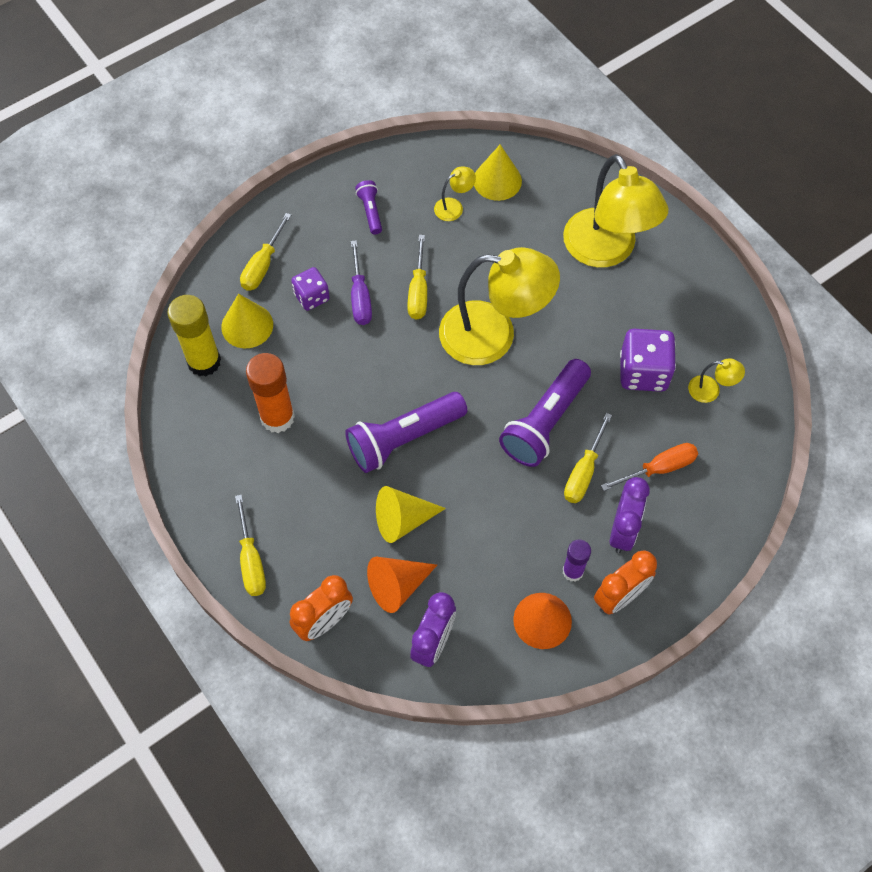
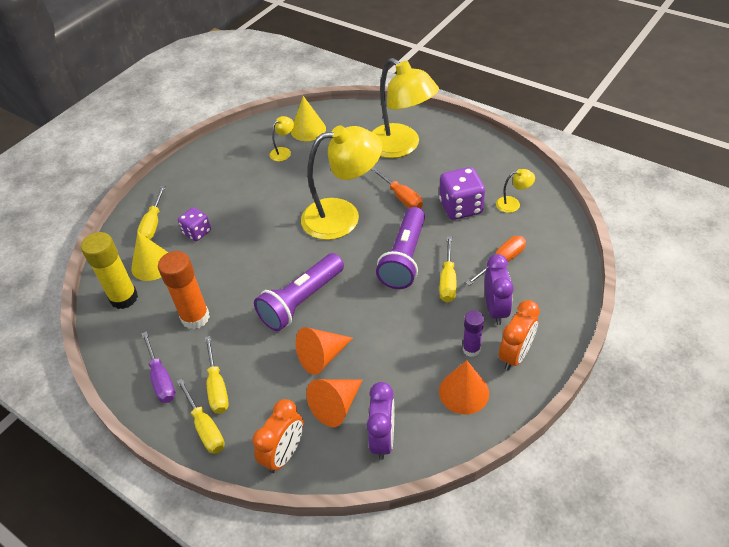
camera: 15 degrees left, 15 degrees down
(360, 297) = (234, 222): purple screwdriver -> purple screwdriver (161, 379)
(370, 211) = (224, 170): purple flashlight -> none
(403, 520) = (322, 357): yellow cone -> orange cone
(418, 291) = (277, 206): yellow screwdriver -> yellow screwdriver (217, 387)
(576, 331) = (401, 197): none -> orange screwdriver

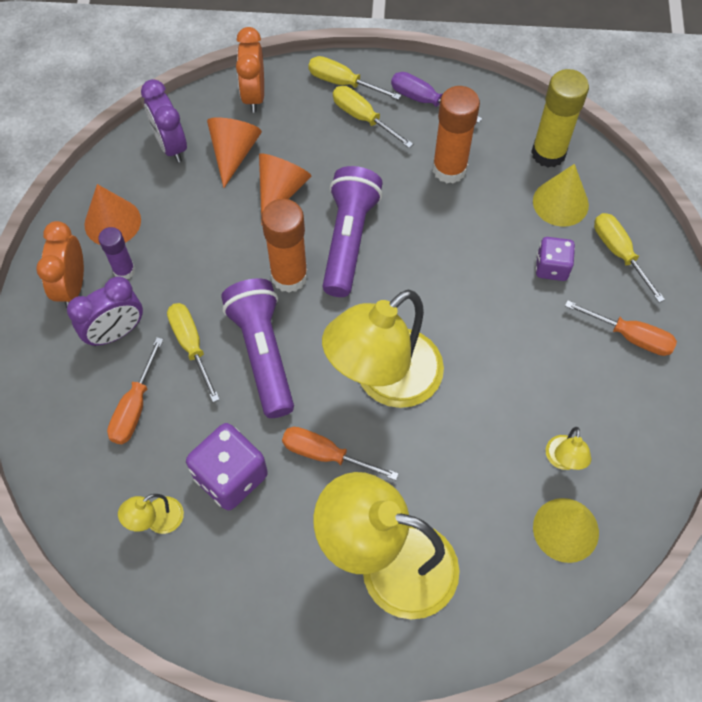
camera: 145 degrees right, 15 degrees up
(195, 185) = (630, 336): none -> orange screwdriver
(357, 295) = (289, 276): none -> orange glue stick
(495, 309) = (116, 332): purple clock -> purple clock turned 90 degrees counterclockwise

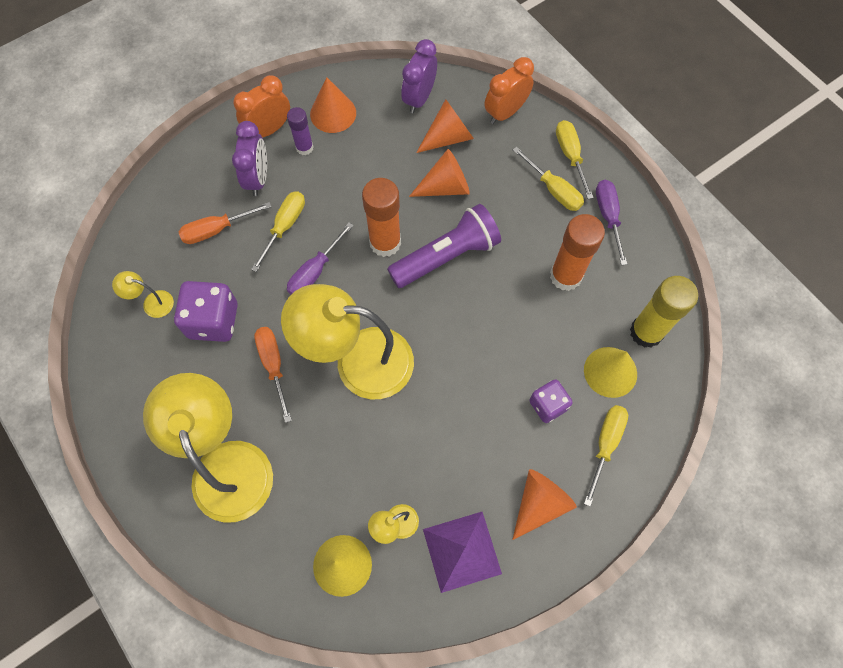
camera: 50 degrees right, 5 degrees up
(116, 332) = (258, 178): purple clock -> purple clock turned 105 degrees counterclockwise
(263, 353) = (315, 272): purple flashlight -> purple screwdriver
(363, 118) = (553, 190): yellow screwdriver -> yellow screwdriver turned 135 degrees clockwise
(626, 424) = (462, 551): none -> purple pyramid
(630, 336) = (539, 503): orange screwdriver -> orange cone

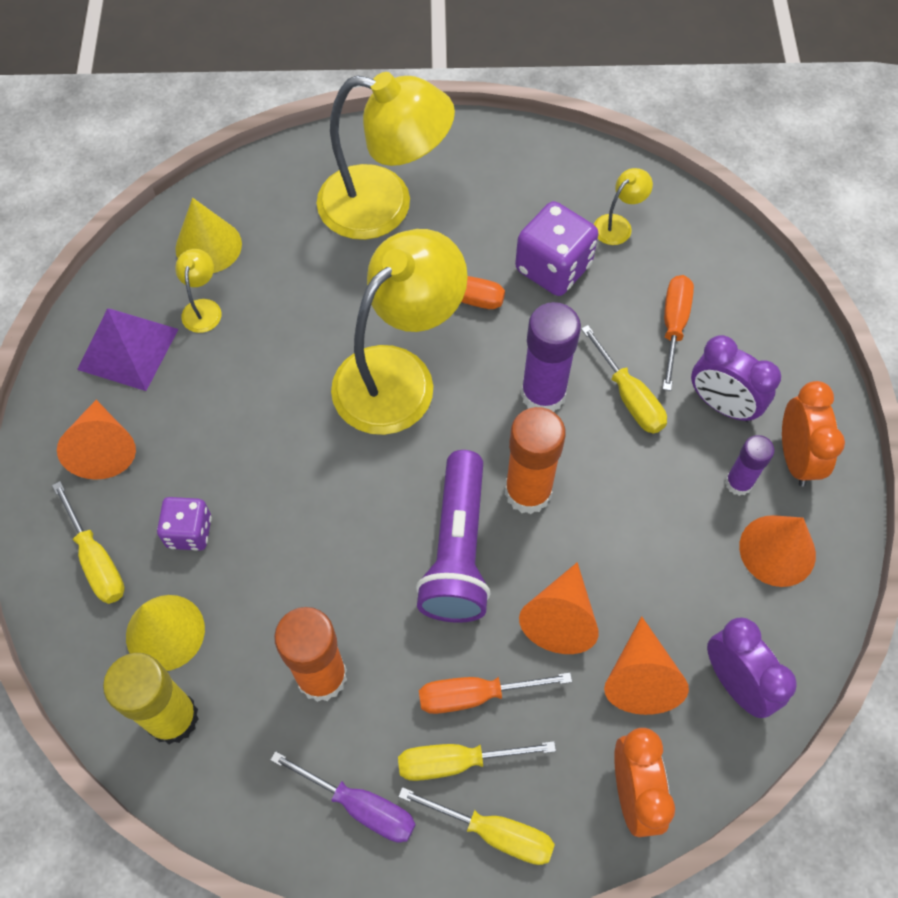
camera: 125 degrees right, 5 degrees down
(315, 272) = (543, 394): purple screwdriver -> purple glue stick
(516, 201) = (475, 695): none -> orange screwdriver

